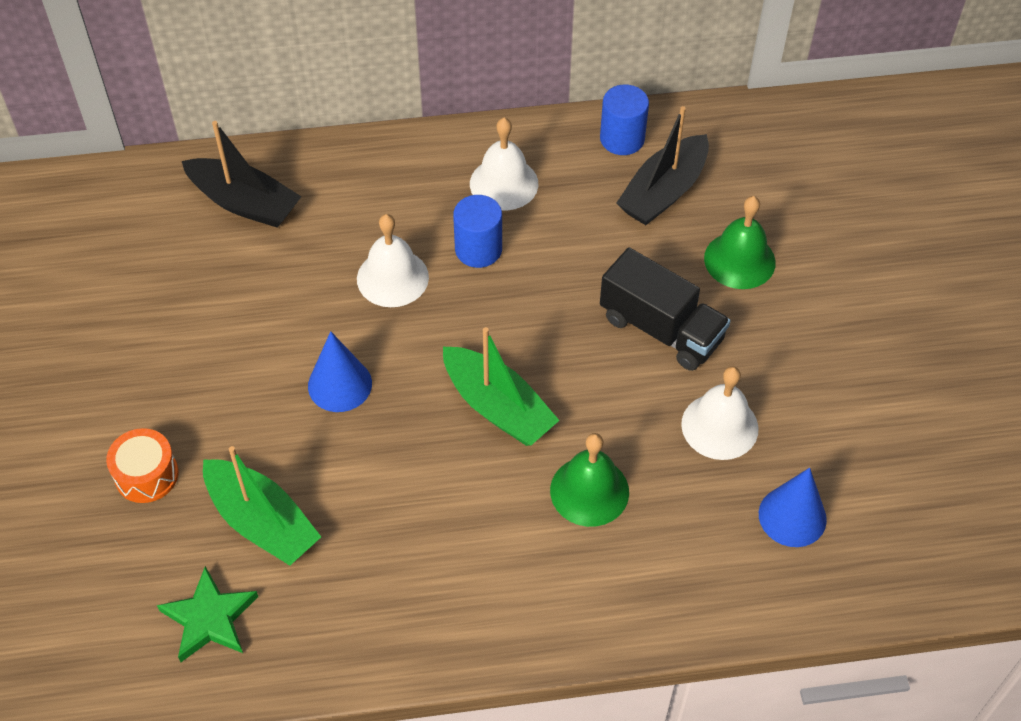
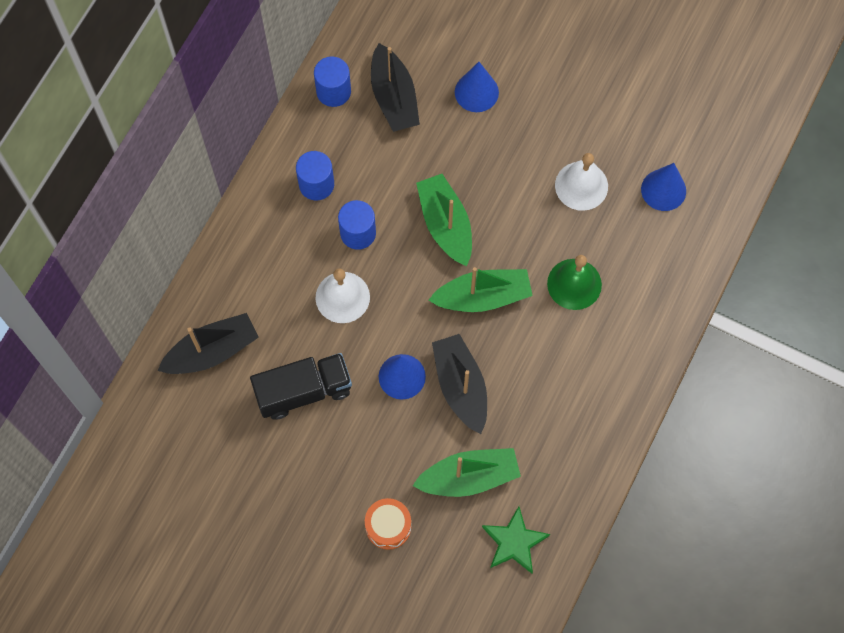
camera: 55 degrees left, 15 degrees up
(370, 449) = (461, 386): none -> black boat
(504, 183) = (316, 184): white bell -> blue cylinder
(555, 322) = (445, 225): none -> green boat
(661, 329) = (493, 170): black truck -> black truck (303, 391)
(739, 260) = (476, 92): green bell -> blue cone

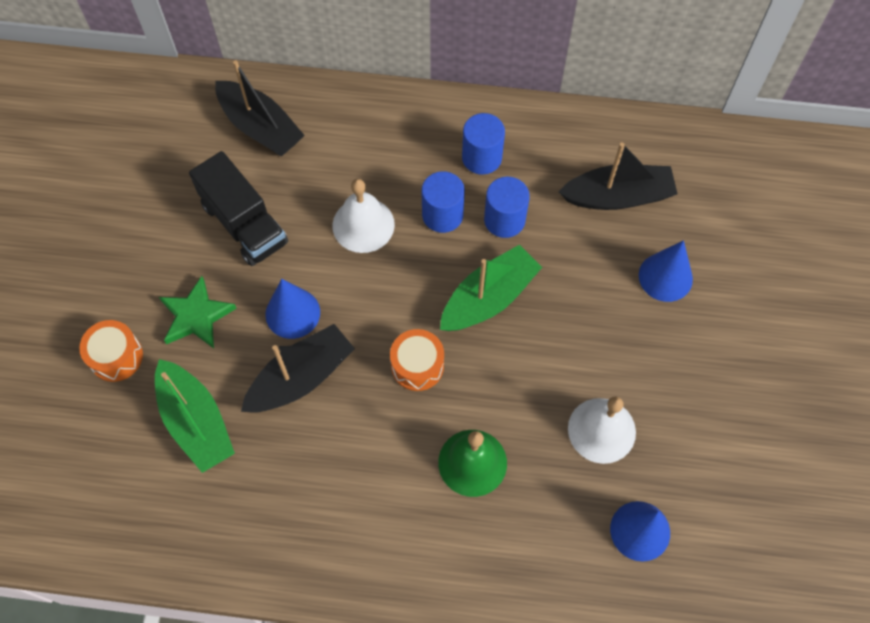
camera: 70 degrees right, 5 degrees down
(333, 91) = (596, 137): blue cylinder -> blue cylinder (504, 220)
(394, 97) = (617, 196): black boat -> black boat turned 150 degrees counterclockwise
(482, 297) = (417, 365): green boat -> orange drum
(514, 542) = (131, 497): green star -> green star (196, 316)

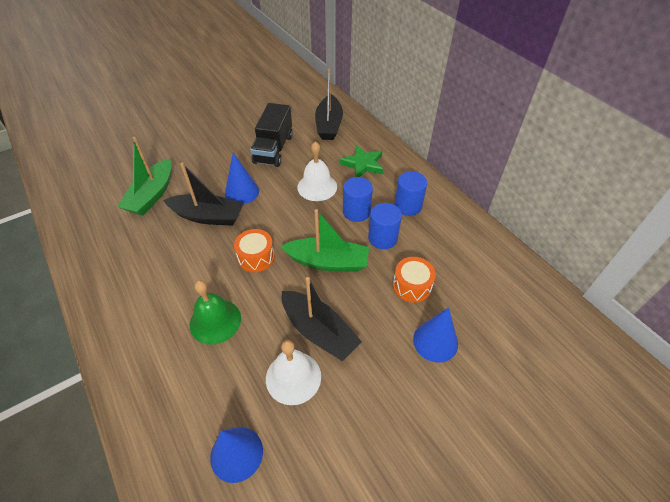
camera: 50 degrees right, 15 degrees down
(116, 356) = (166, 151): orange drum -> orange drum (412, 286)
(196, 316) = (209, 163): green star -> green star (363, 164)
(617, 196) = (459, 279): black boat -> black boat (319, 331)

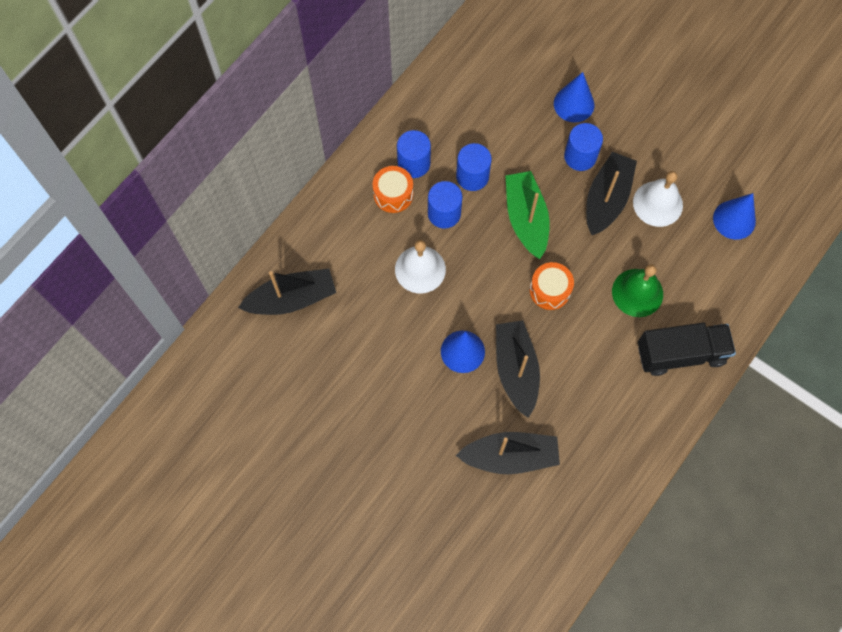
camera: 110 degrees left, 20 degrees up
(152, 195) = (510, 456): green boat -> black boat
(273, 149) = (369, 349): black truck -> black truck (680, 353)
(363, 164) = (359, 231): green star -> none
(373, 325) = (580, 156): none -> blue cylinder
(412, 286) = (522, 135): orange drum -> orange drum (393, 194)

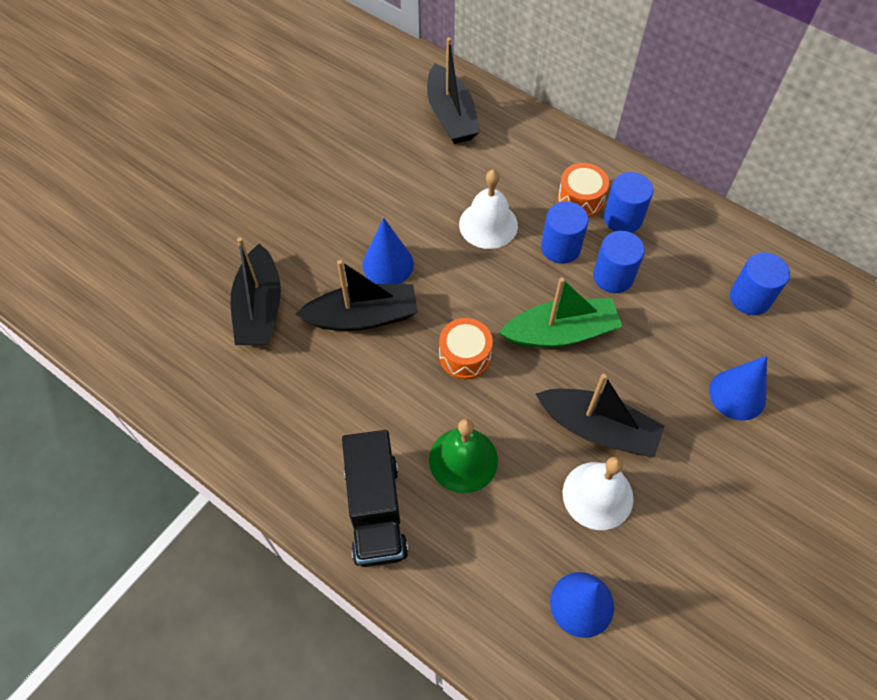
camera: 90 degrees right, 10 degrees down
(580, 156) = (658, 399): blue cylinder -> blue cylinder (750, 298)

